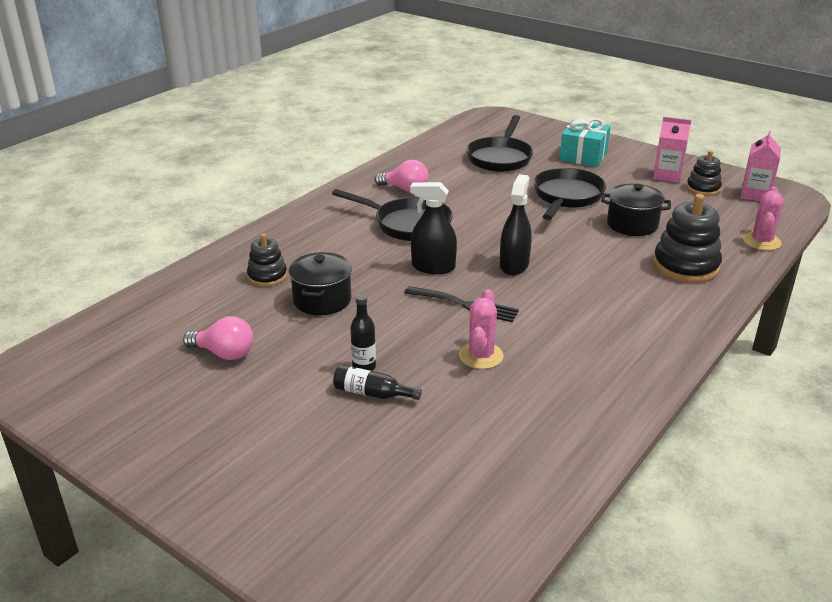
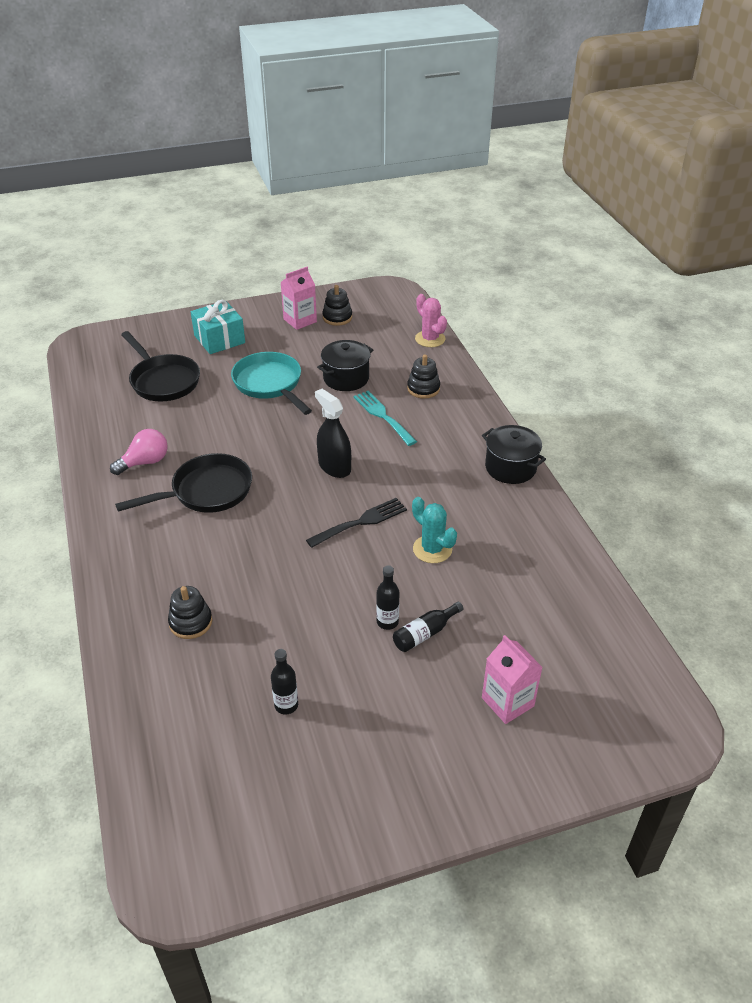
camera: 55 degrees left, 10 degrees up
(224, 353) = (286, 705): pink light bulb -> black bottle
(322, 300) = (268, 603): black pot -> black pot (510, 467)
(433, 267) = (289, 511): black spray bottle -> none
(481, 356) = (432, 549): pink cactus -> turquoise cactus
(567, 197) = (270, 384): black pan -> turquoise pan
(614, 261) = (383, 416): none -> turquoise fork
(685, 266) = (423, 389): black stacking toy -> black stacking toy, size x0.60
(755, 194) = (372, 302): pink carton -> pink carton (507, 702)

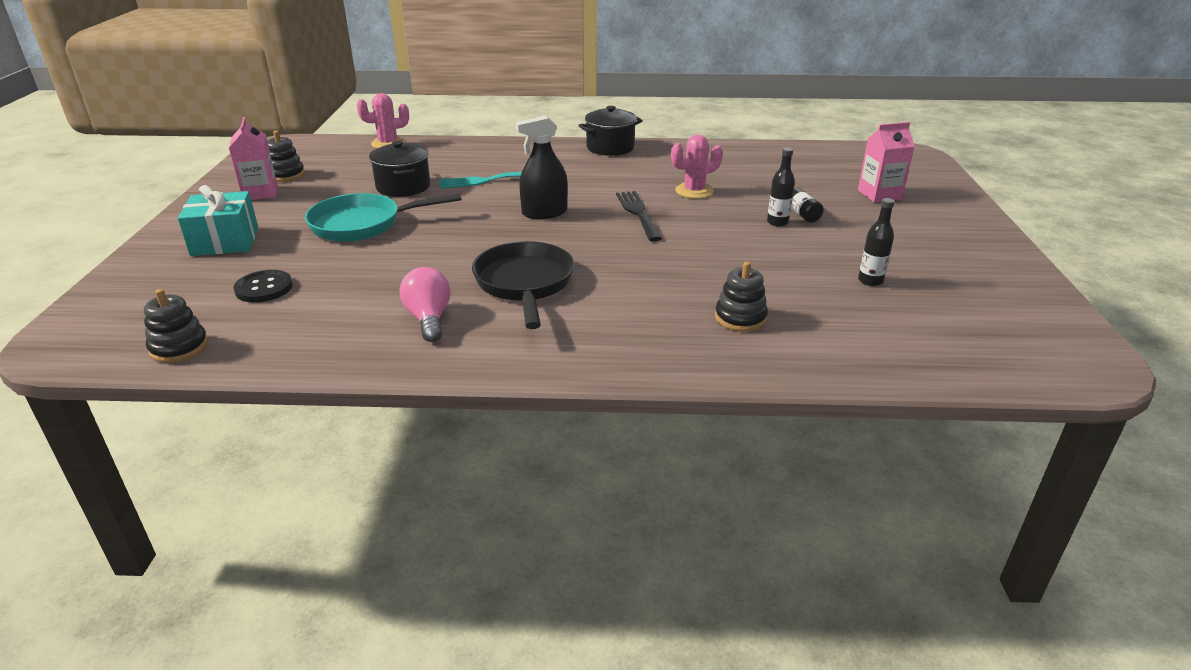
camera: 70 degrees left, 10 degrees down
(163, 381) = (264, 288): black pan -> black button
(423, 389) = (464, 159): black stacking toy -> black stacking toy (179, 347)
(432, 549) = (694, 191): turquoise cactus -> pink cactus

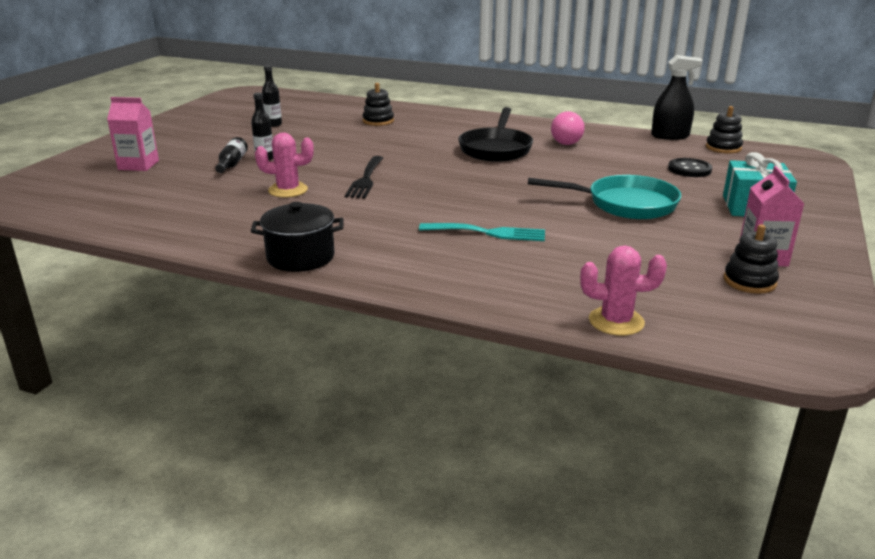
camera: 160 degrees left, 5 degrees down
(403, 187) = (587, 239): black pot -> none
(544, 213) = (448, 191): black spray bottle -> black spray bottle (670, 136)

